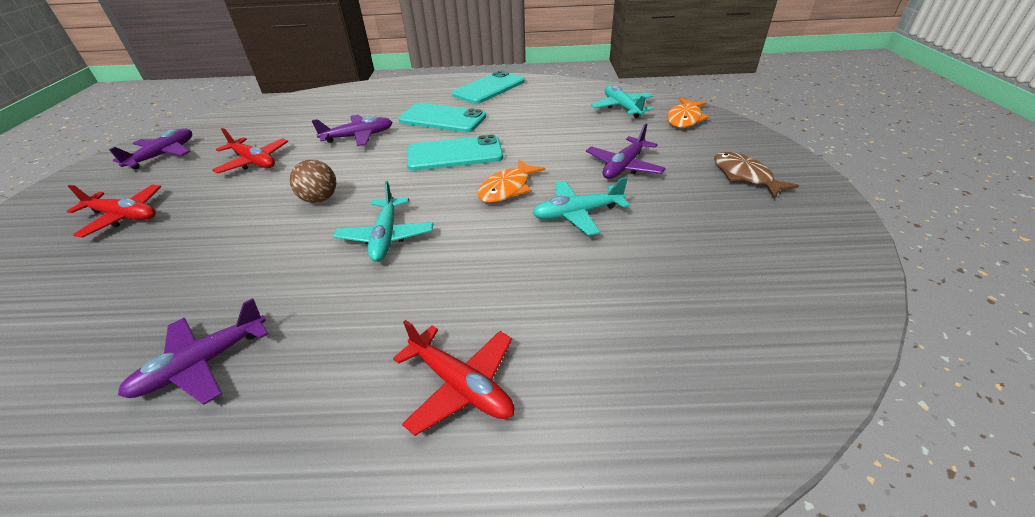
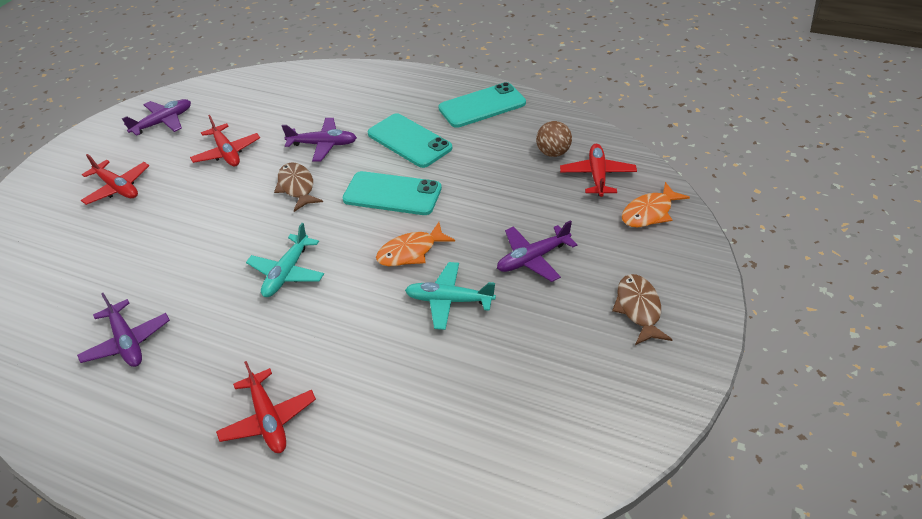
camera: 25 degrees right, 5 degrees up
(202, 364) = (127, 342): purple plane -> purple plane turned 105 degrees counterclockwise
(320, 199) = (258, 214): brown ball -> brown ball (553, 153)
(351, 170) = (297, 187): none -> brown fish
(622, 107) = (597, 175): turquoise plane -> red plane

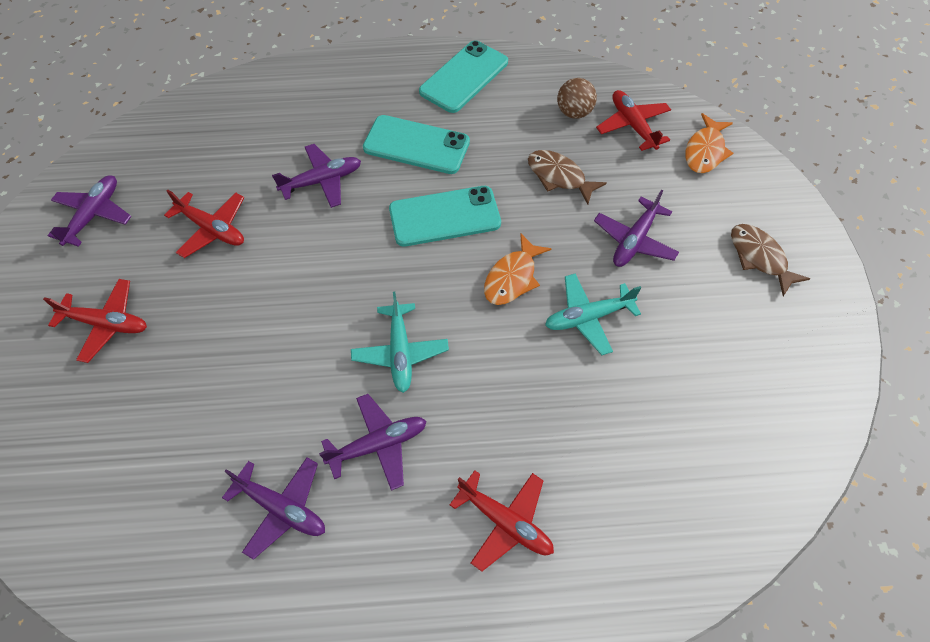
camera: 30 degrees left, 15 degrees up
(222, 327) = (378, 444): none -> purple plane
(297, 187) = (332, 245): brown fish -> brown fish (559, 177)

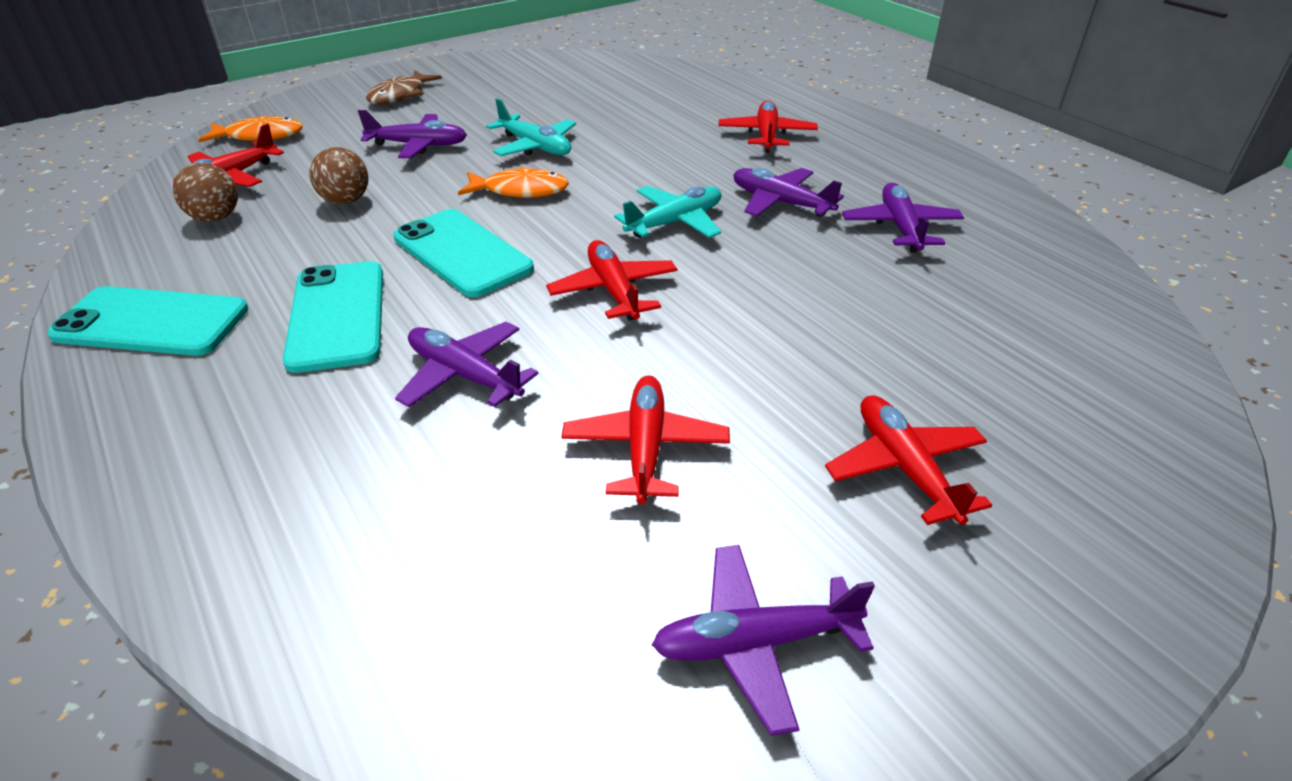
camera: 120 degrees left, 20 degrees down
(345, 275) = (613, 290): none -> red plane
(559, 177) = (346, 201): brown fish -> brown ball

